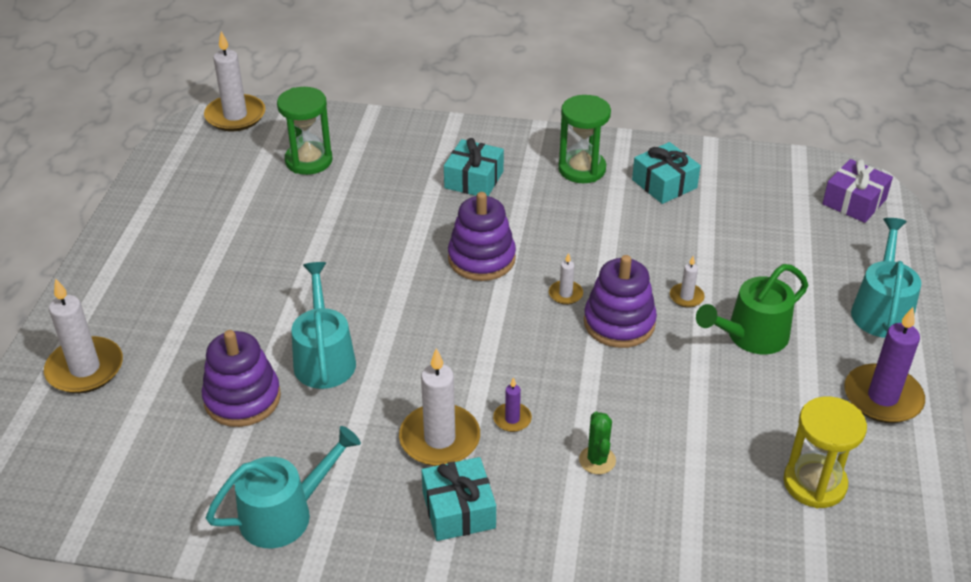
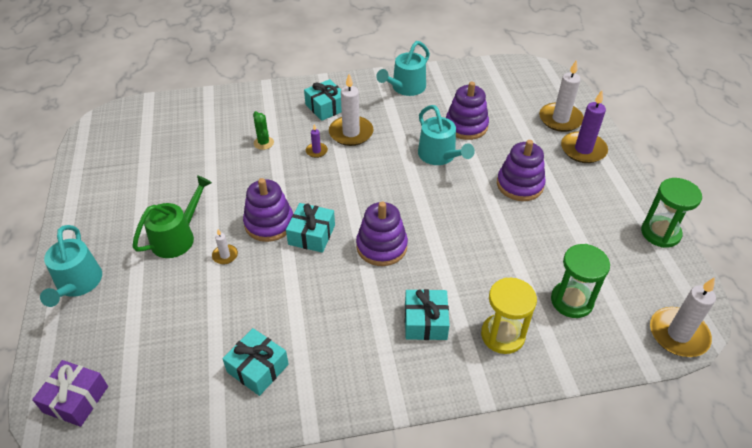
camera: 160 degrees right, 5 degrees up
(248, 286) = (520, 185): none -> purple stacking toy
(565, 294) = (311, 235): white candle -> turquoise gift
(582, 169) = (337, 364): green hourglass -> green hourglass (660, 233)
(814, 483) = (143, 160): yellow hourglass -> yellow hourglass (502, 335)
(882, 397) = (92, 217): purple candle -> purple candle (583, 149)

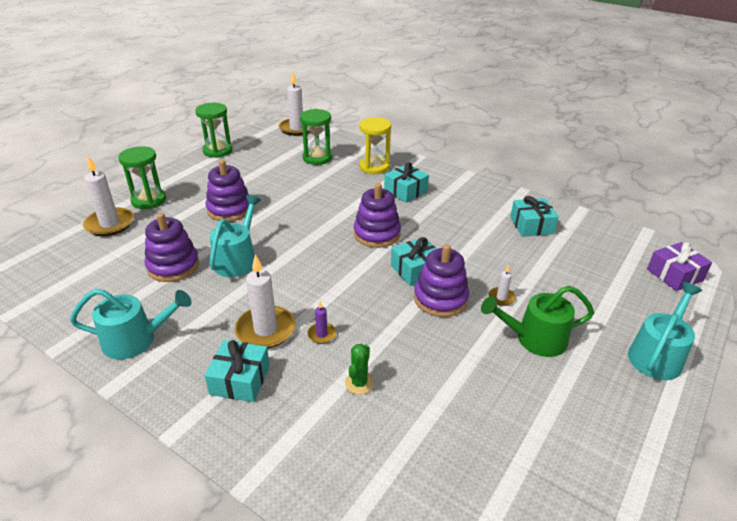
camera: 135 degrees left, 10 degrees down
(583, 149) = (149, 200): purple candle -> green hourglass

